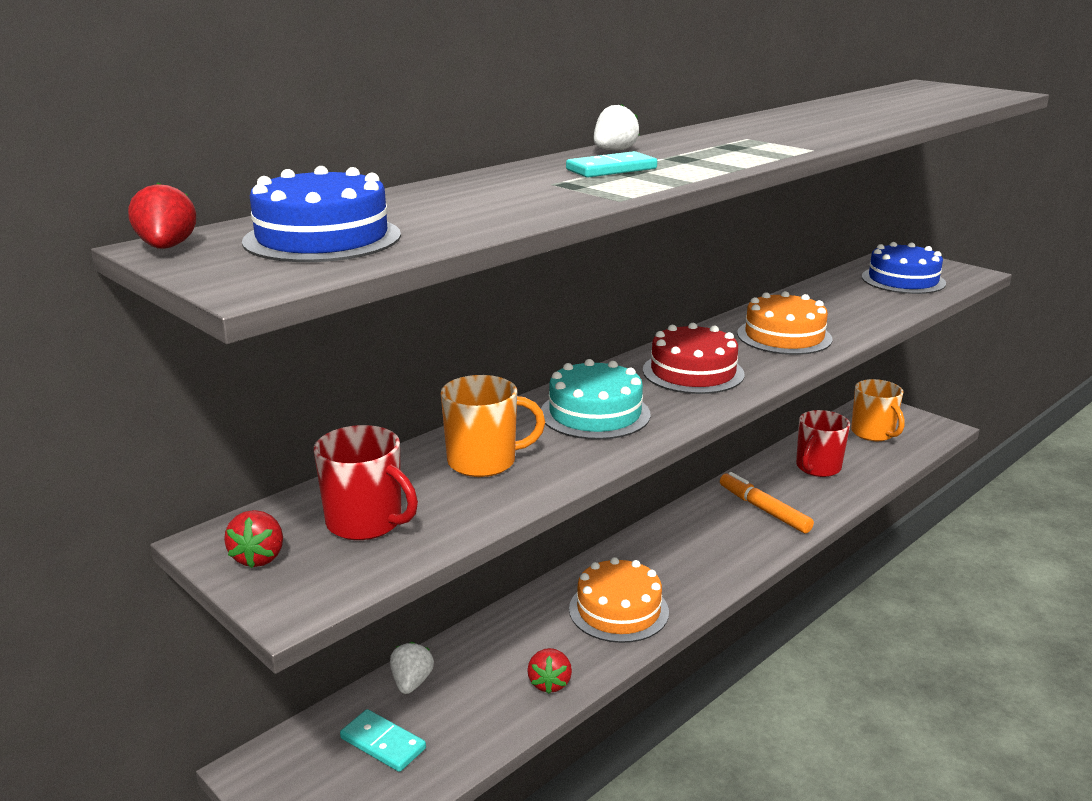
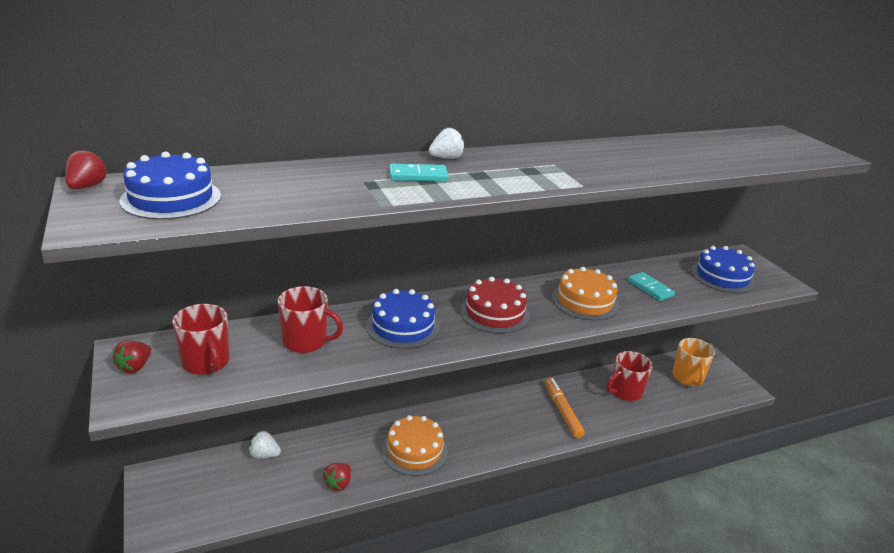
camera: 20 degrees right, 5 degrees up
(383, 743) = (223, 486): turquoise domino -> turquoise domino (650, 288)
(411, 682) = (264, 455): white strawberry -> white strawberry turned 105 degrees counterclockwise
(484, 462) = (306, 341): orange mug -> red mug
(595, 413) = (403, 326): turquoise cake -> blue cake

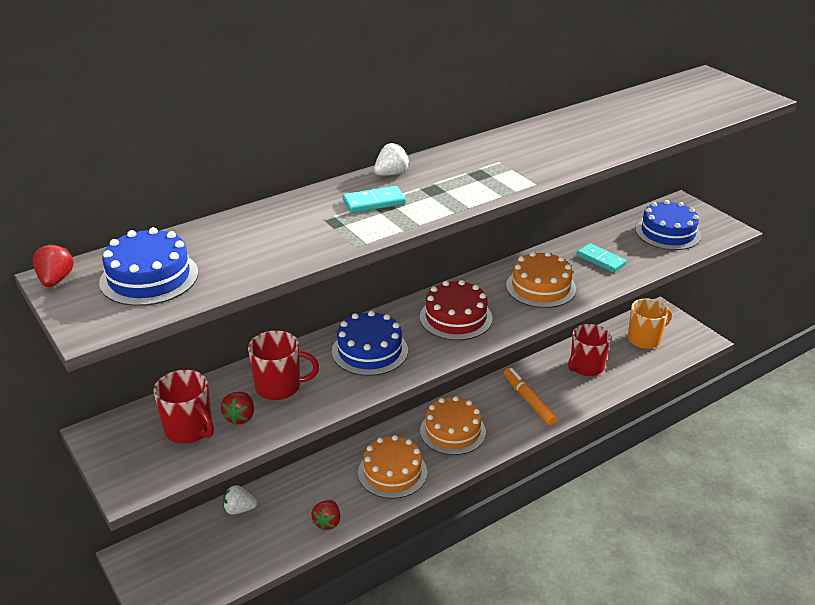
camera: 10 degrees left, 5 degrees up
(135, 367) = (119, 449): red strawberry -> red strawberry (240, 417)
(482, 425) = (452, 431): none -> orange cake
(688, 378) = (645, 339): orange mug -> orange mug turned 105 degrees counterclockwise

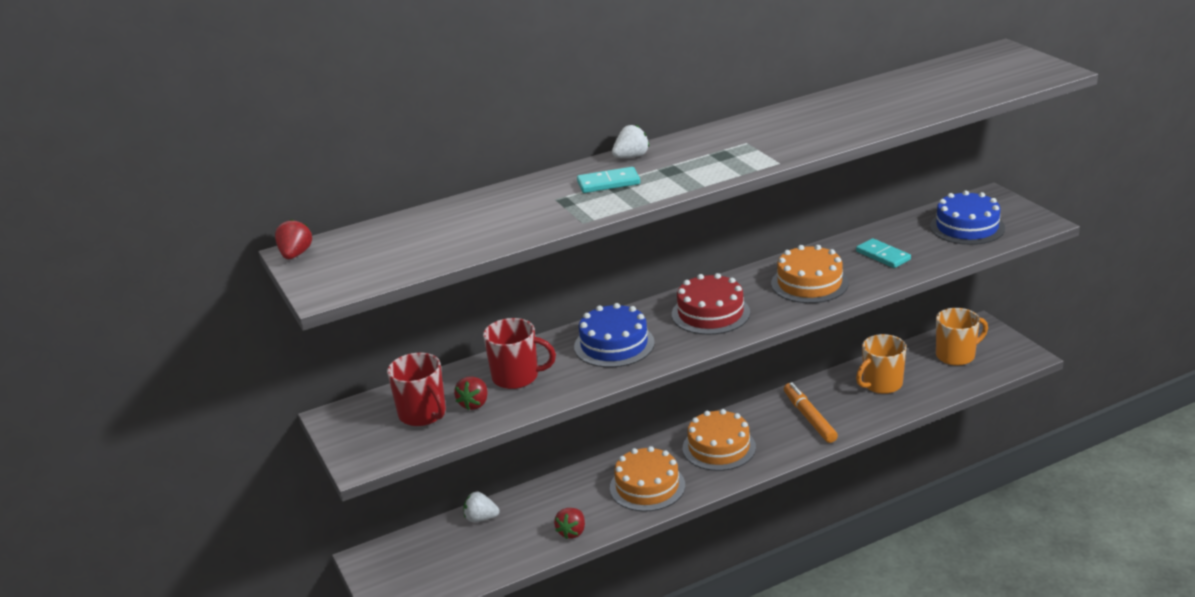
camera: 10 degrees right, 5 degrees down
(149, 277) = (381, 251): blue cake -> none
(586, 367) = (881, 384): red mug -> orange mug

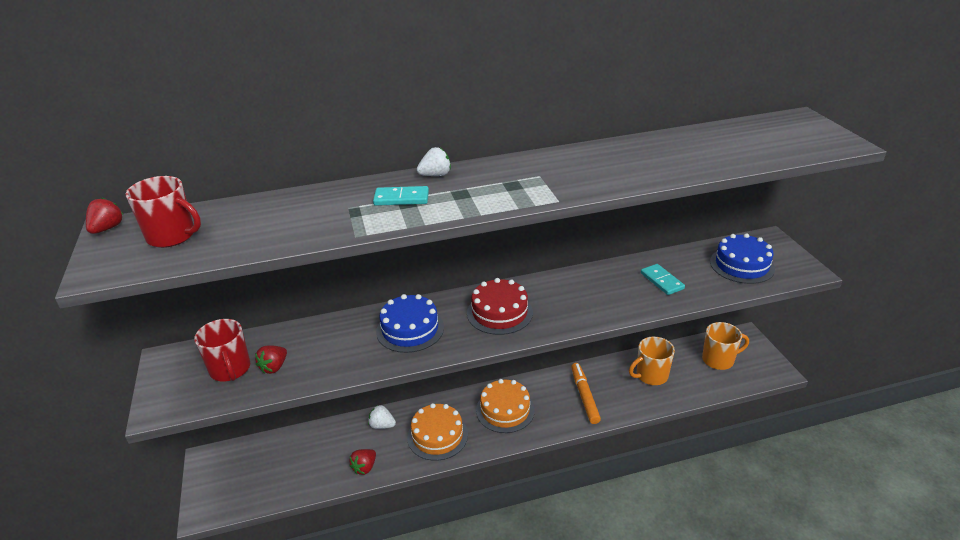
camera: 10 degrees right, 5 degrees up
(481, 518) = (303, 439): white strawberry -> white strawberry (382, 425)
(517, 377) = (320, 347): red mug -> red mug (172, 236)
(809, 283) = (591, 297): orange cake -> none

